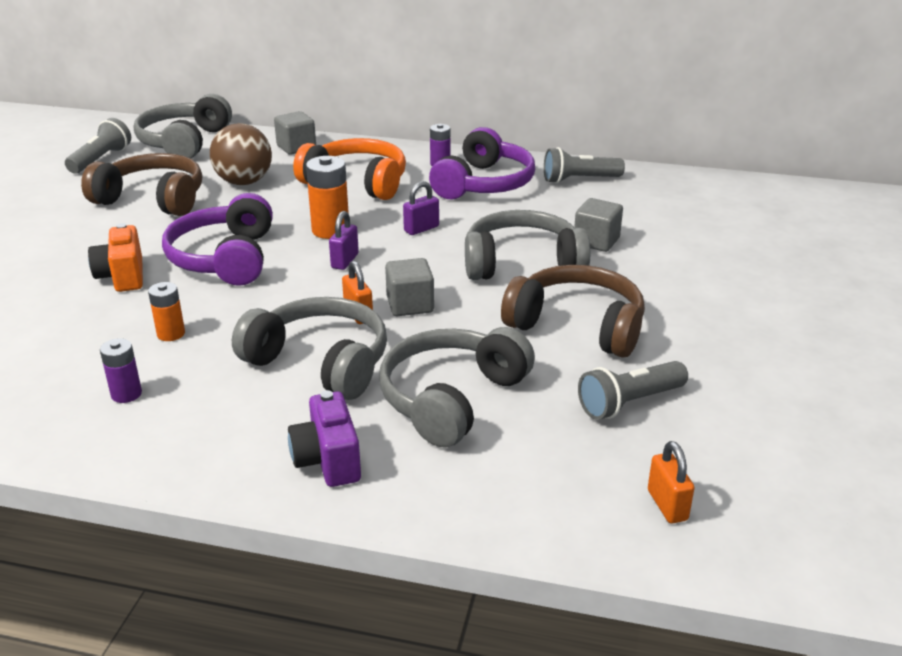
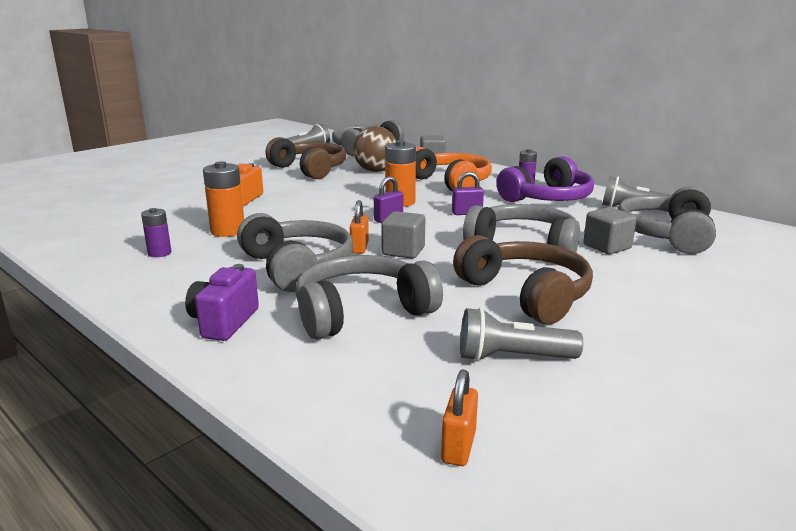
camera: 30 degrees right, 10 degrees down
(171, 334) = (228, 231): orange battery -> orange battery, size x1.64
(225, 258) = (312, 203): purple headphones -> none
(634, 210) = (666, 235): none -> grey headphones

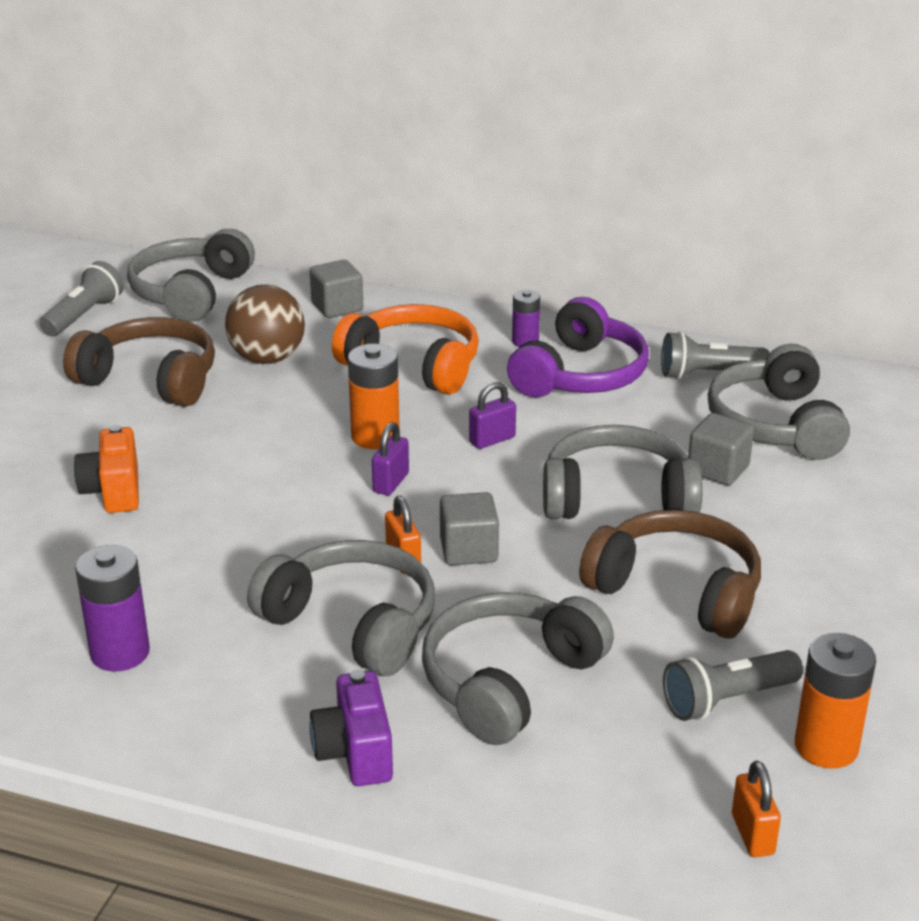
camera: 25 degrees left, 10 degrees up
(159, 253) = (120, 653): purple battery -> purple battery, size x1.64
(228, 231) = (173, 575): orange battery -> orange battery (826, 747)

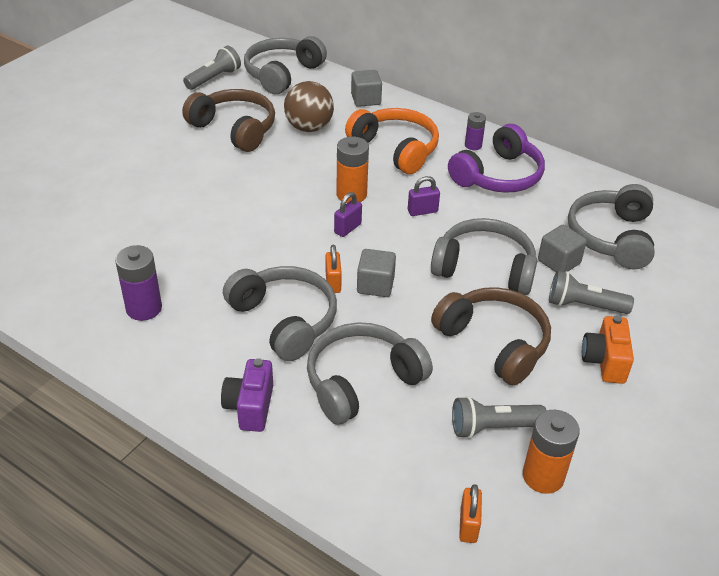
camera: 15 degrees right, 10 degrees up
(113, 491) = (183, 200): orange camera -> orange camera (604, 361)
(708, 374) = (582, 191): grey flashlight -> grey flashlight (584, 305)

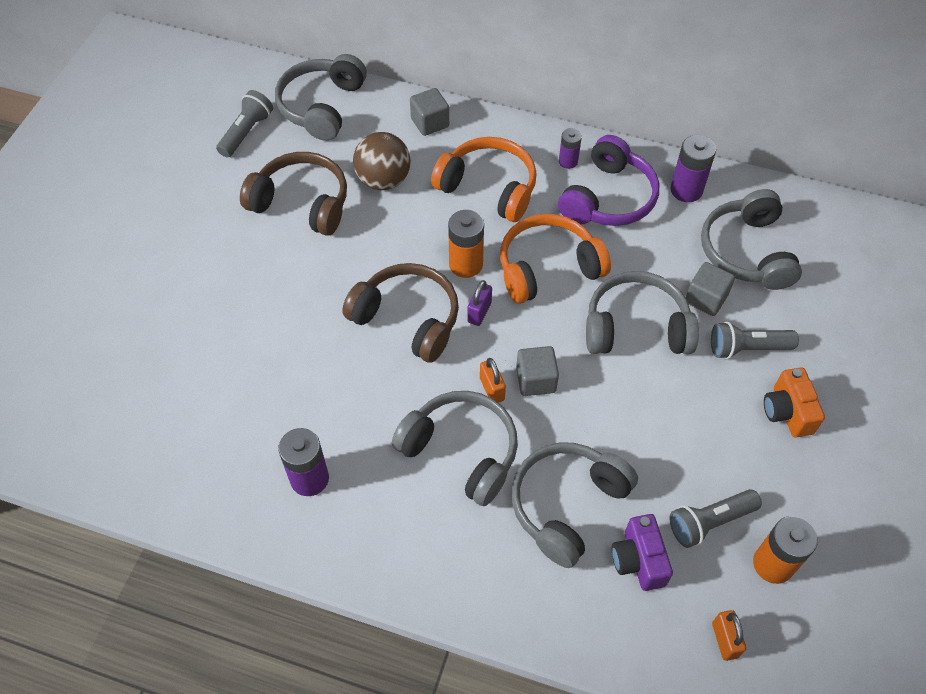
camera: 15 degrees left, 15 degrees up
(250, 407) = (470, 569): purple camera -> purple camera (638, 560)
(422, 211) = (548, 268): purple padlock -> orange headphones
(494, 343) = (677, 420): brown headphones -> brown headphones (408, 319)
(572, 184) = (686, 190): none -> purple battery

